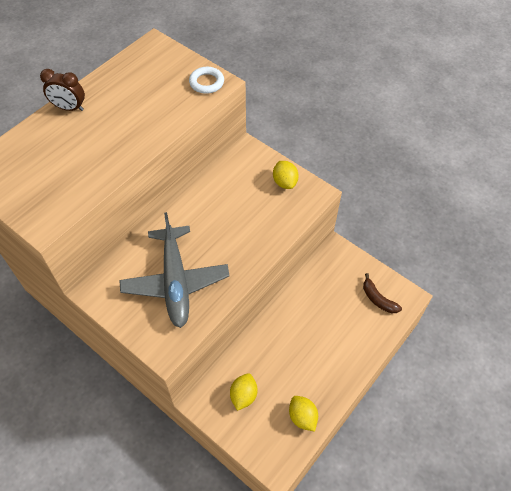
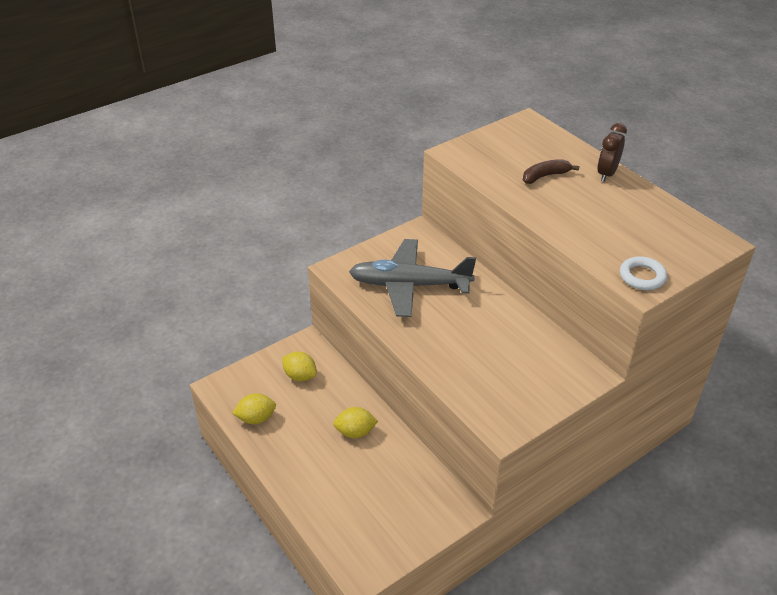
camera: 105 degrees right, 15 degrees down
(285, 182) = (527, 400): yellow lemon -> yellow lemon (355, 432)
(378, 299) = (370, 535): brown banana -> brown banana (545, 176)

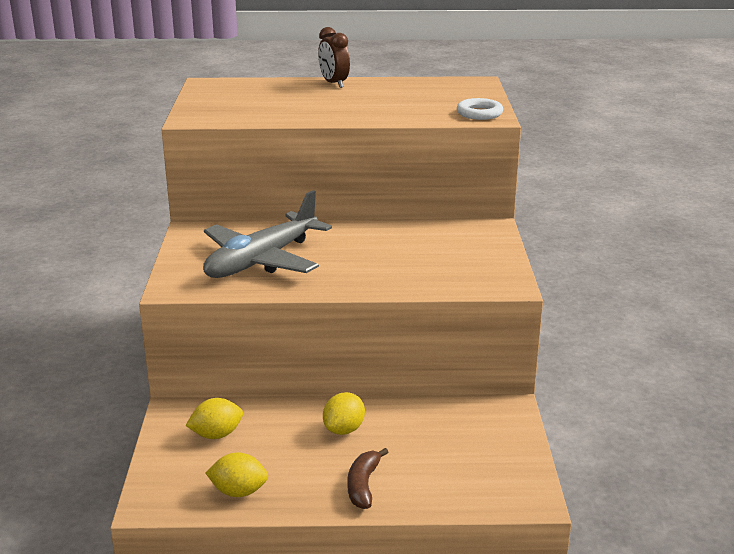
camera: 55 degrees left, 15 degrees down
(256, 418) = (238, 492): yellow lemon -> yellow lemon turned 75 degrees clockwise
(545, 176) = (296, 101): brown banana -> brown banana (363, 485)

